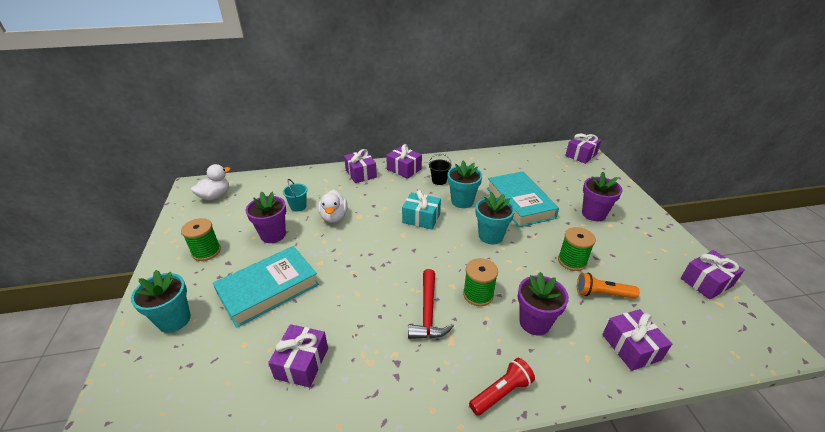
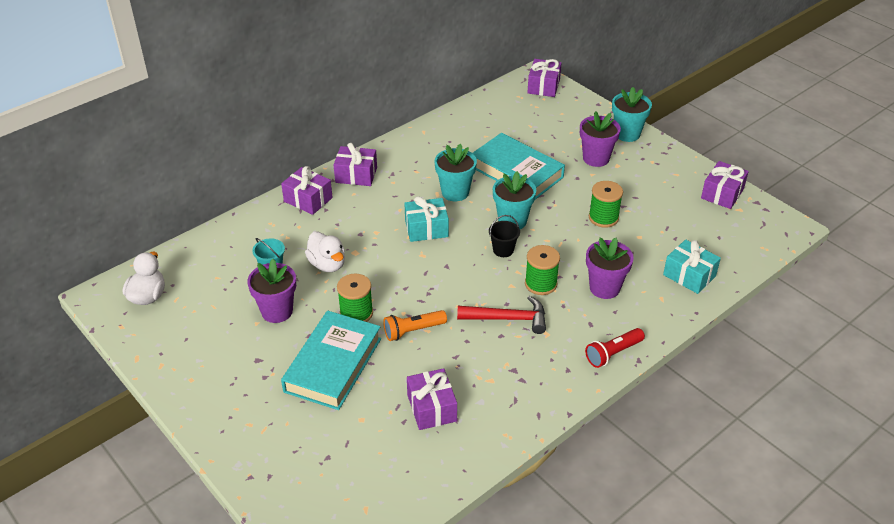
camera: 30 degrees left, 5 degrees up
(174, 320) = (265, 433): turquoise flower pot -> turquoise flower pot (627, 134)
(206, 251) = (218, 360): green spool -> green spool (356, 313)
(428, 312) = (508, 318): red hammer -> red hammer turned 60 degrees counterclockwise
(439, 181) = (410, 176): black bucket -> black bucket (503, 250)
(501, 393) = (613, 353): red flashlight -> red flashlight turned 150 degrees counterclockwise
(602, 294) = (645, 239): orange flashlight -> orange flashlight (413, 331)
(631, 347) = (689, 275): purple gift -> turquoise gift

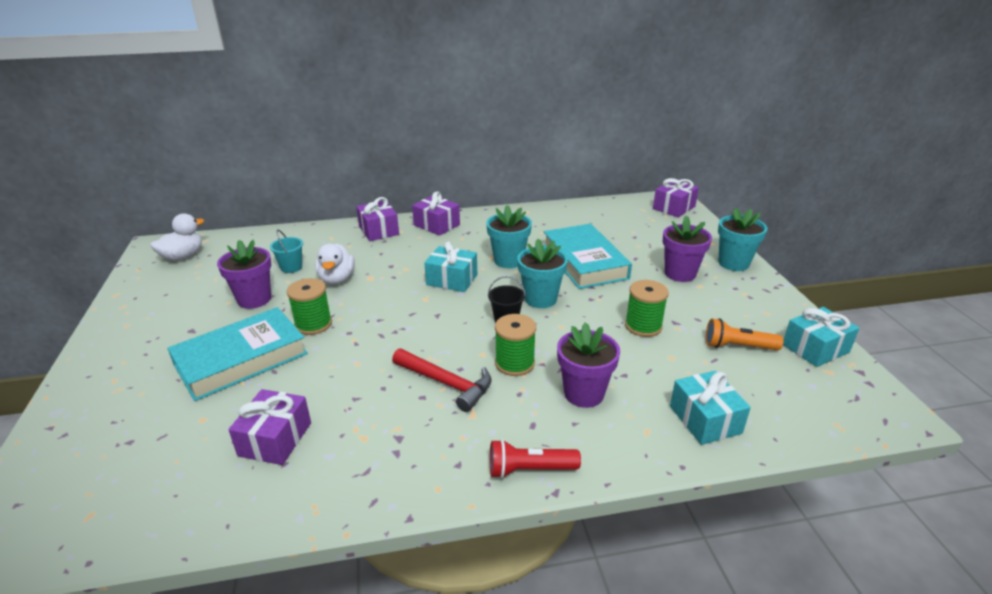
camera: 30 degrees right, 10 degrees down
(413, 331) = (343, 358): orange flashlight -> orange flashlight (738, 346)
(722, 193) = (815, 348): purple gift -> turquoise gift

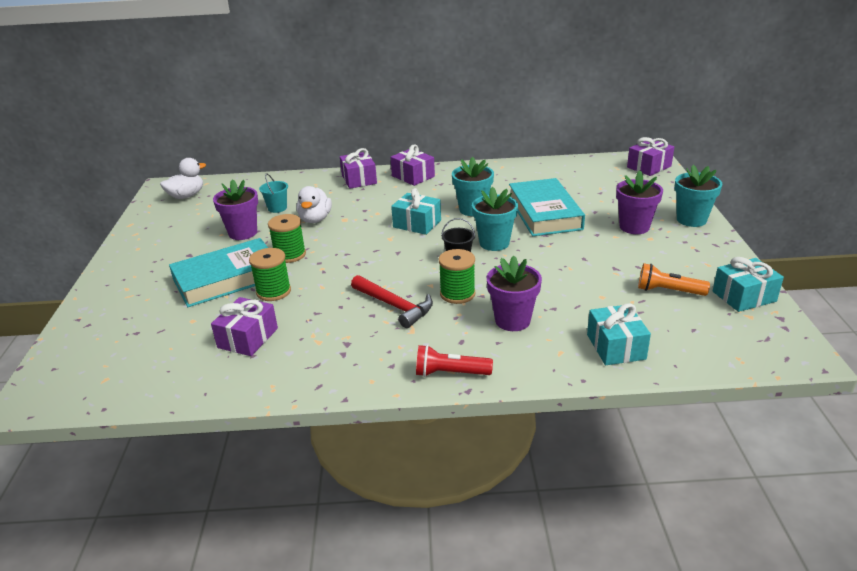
camera: 10 degrees right, 0 degrees up
(643, 326) = (583, 270): green spool -> green spool (273, 291)

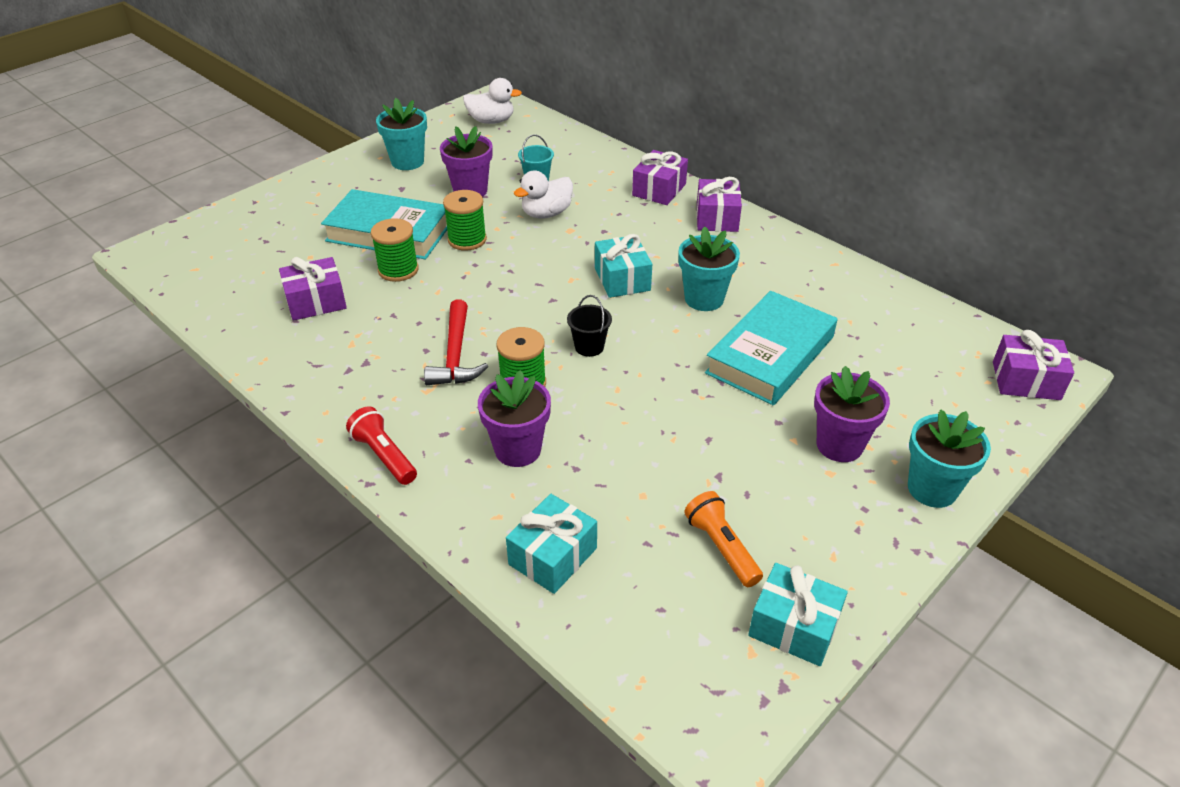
camera: 45 degrees right, 10 degrees up
(494, 243) = (653, 353): turquoise flower pot -> turquoise flower pot (407, 162)

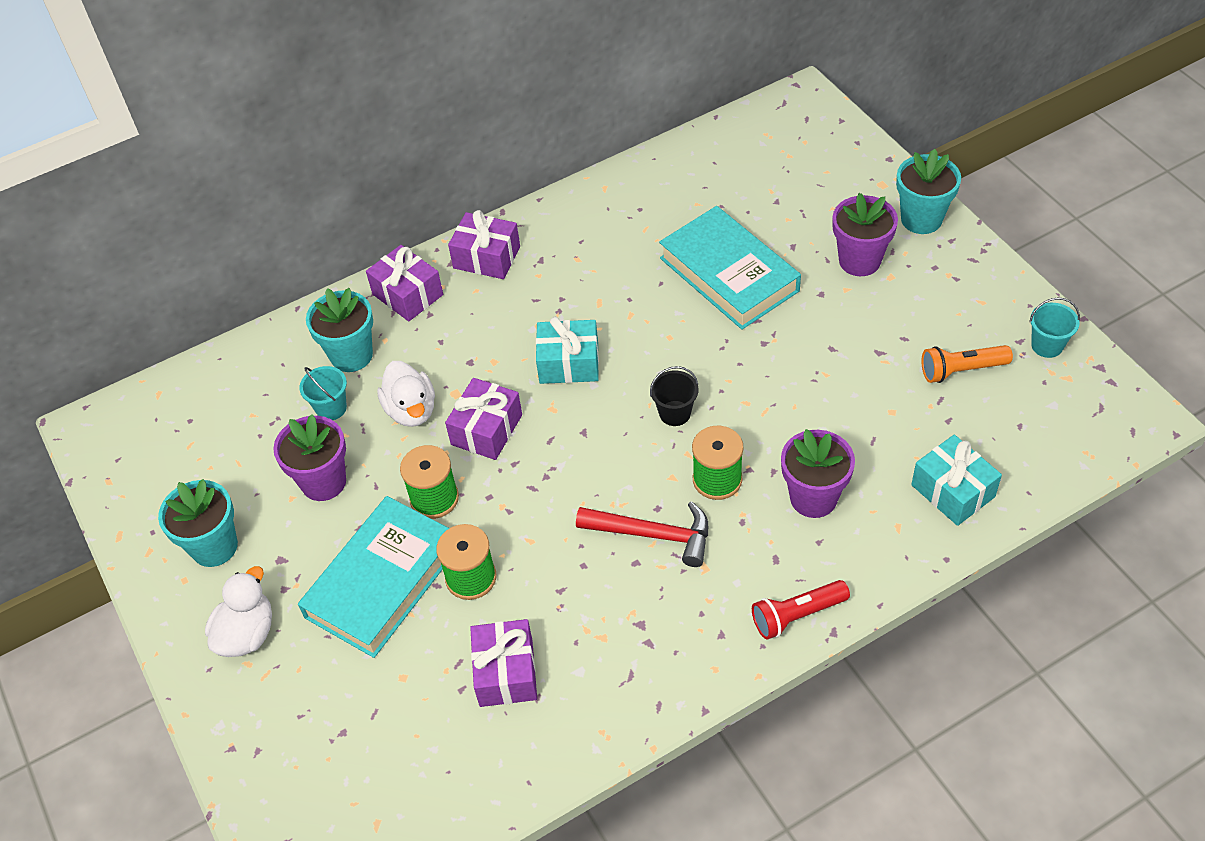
camera: 70 degrees left, 10 degrees up
(491, 121) = (153, 436): white duck -> white duck (247, 634)
(704, 299) = (626, 303): turquoise flower pot -> turquoise flower pot (351, 355)
(794, 626) = (1047, 345): turquoise gift -> turquoise bucket
(1026, 380) = (810, 118): purple gift -> purple gift (486, 430)

